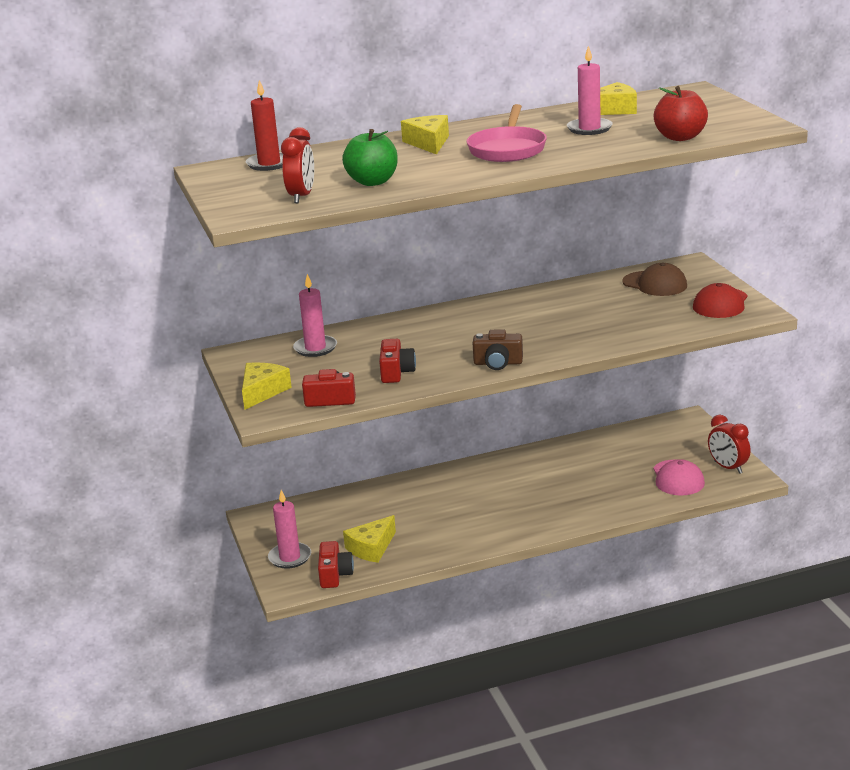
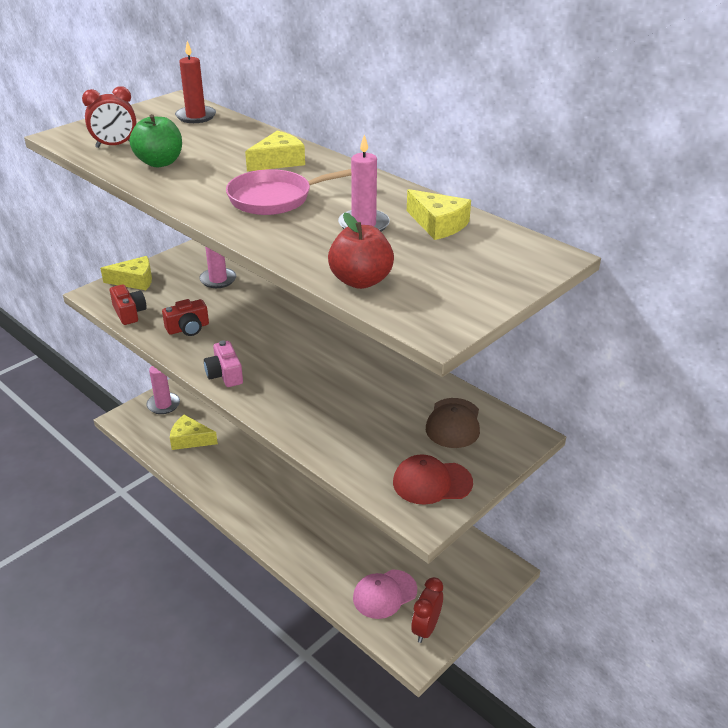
camera: 60 degrees right, 10 degrees up
(335, 575) = (148, 434): red camera -> none
(498, 363) = (225, 374): brown camera -> pink camera

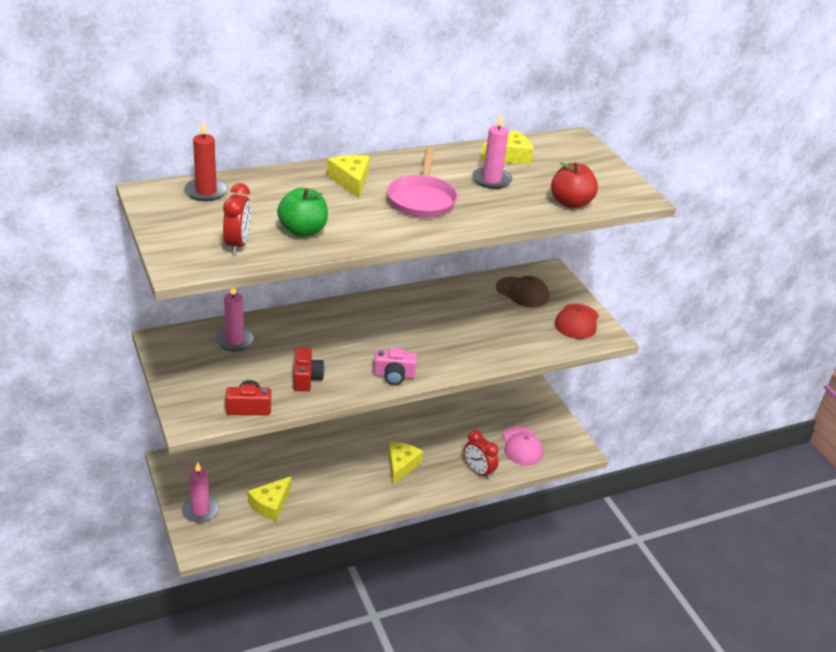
camera: 70 degrees left, 0 degrees up
(134, 281) = (187, 392): yellow cheese -> yellow cheese (401, 465)
(426, 628) = (561, 438): red clock -> red clock (478, 471)

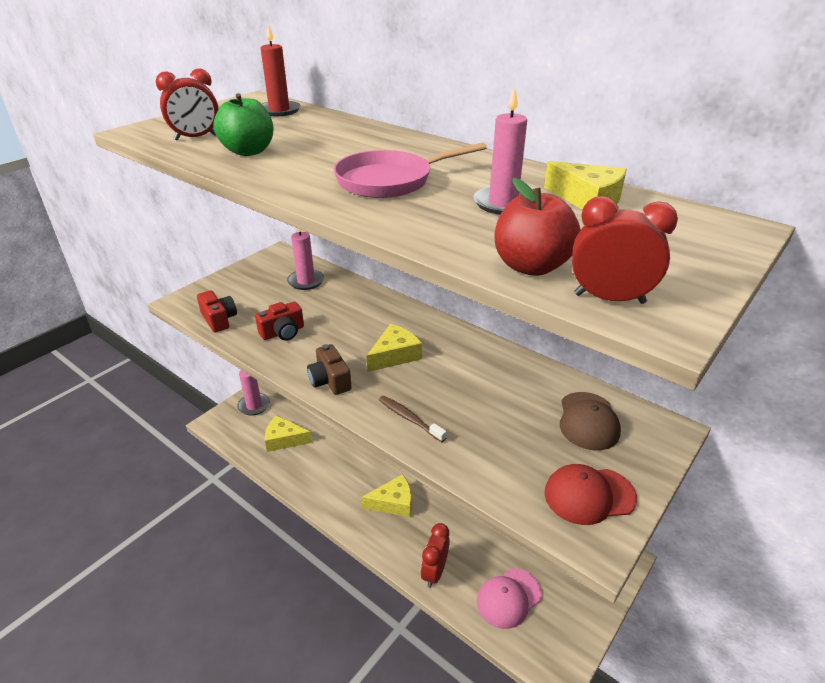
camera: 65 degrees right, 0 degrees up
(351, 181) = (380, 146): yellow cheese -> yellow cheese (394, 355)
(394, 375) = (330, 380): pink camera -> brown camera
(465, 356) = (409, 418): none -> brown toothbrush
(614, 199) = (609, 298): none -> red clock

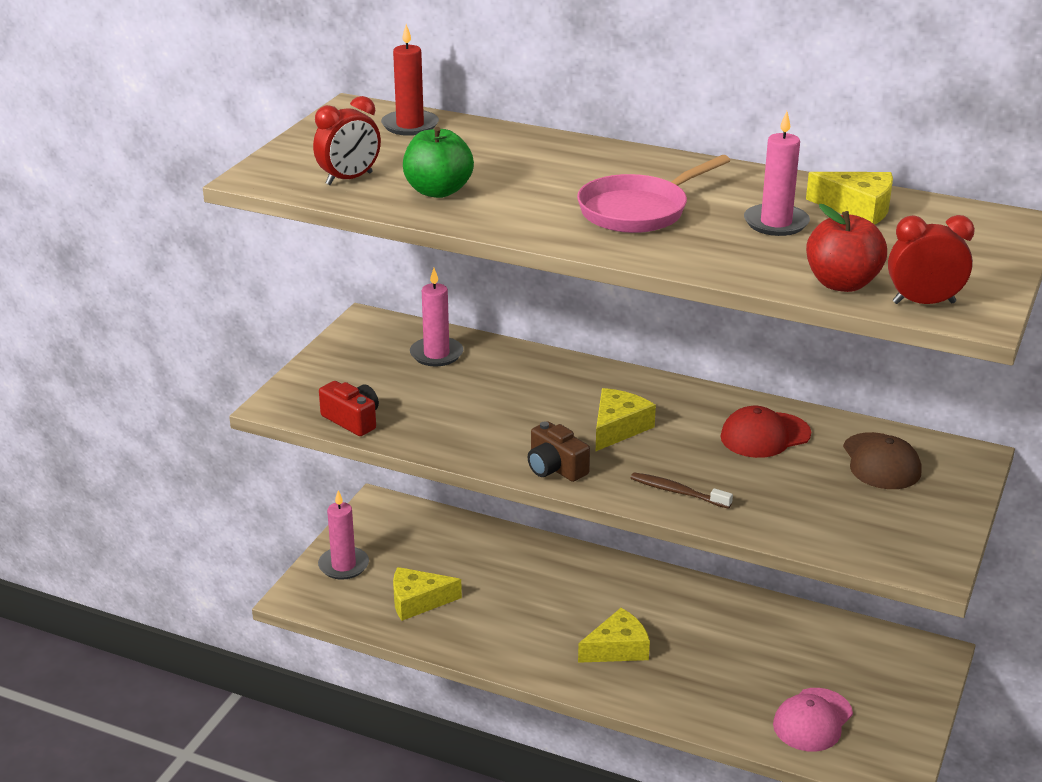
camera: 15 degrees left, 5 degrees down
(283, 332) = (453, 423): red camera -> none
(434, 572) = (709, 712): red clock -> none
(589, 495) = (909, 530): red cap -> red cap (765, 435)

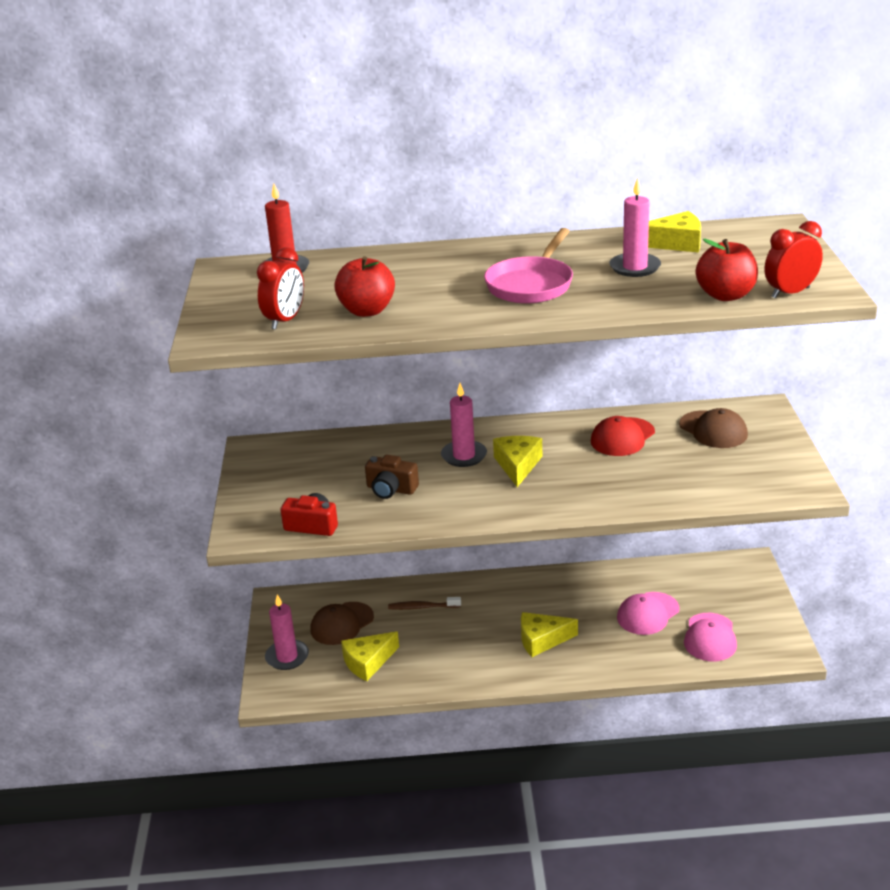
camera: 25 degrees left, 0 degrees up
(423, 552) = (342, 624): none -> brown cap
(436, 354) = (332, 455): pink candle -> pink candle (464, 456)
(438, 191) = (367, 311): green apple -> red apple
(555, 468) = (500, 509): brown camera -> brown camera (391, 489)
(617, 648) = (542, 640): yellow cheese -> yellow cheese turned 135 degrees counterclockwise
(677, 492) = (600, 496): brown toothbrush -> brown toothbrush (422, 607)
(761, 665) = (648, 614): none -> pink cap

